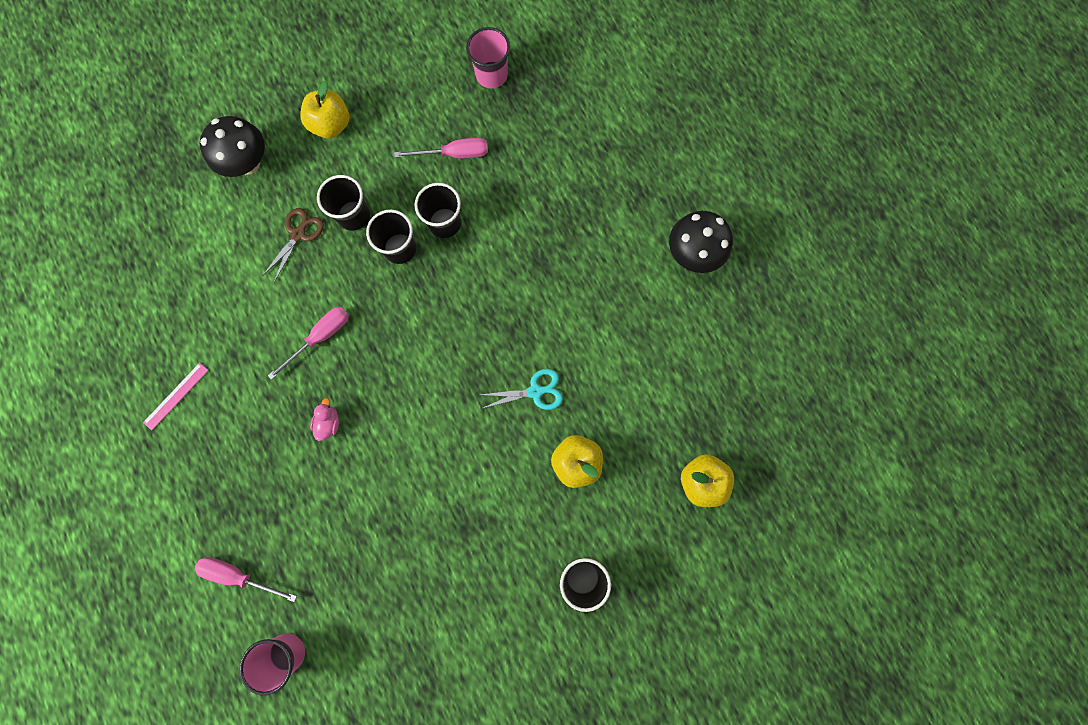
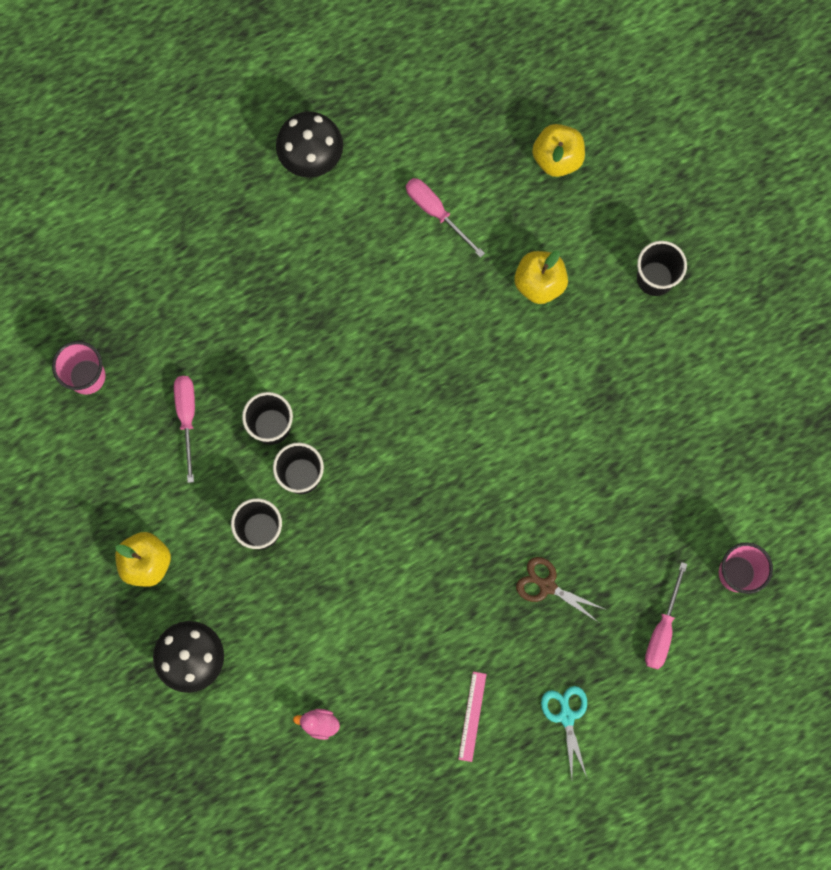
camera: 90 degrees left, 0 degrees up
(176, 396) = (472, 716): pink ruler -> pink ruler turned 60 degrees clockwise
(299, 234) = (282, 591): brown scissors -> brown scissors (546, 585)
(320, 337) = (405, 559): pink screwdriver -> pink screwdriver (436, 212)
(328, 423) = (500, 544): pink duck -> pink duck (319, 723)
(536, 391) = (465, 324): turquoise scissors -> turquoise scissors (566, 716)

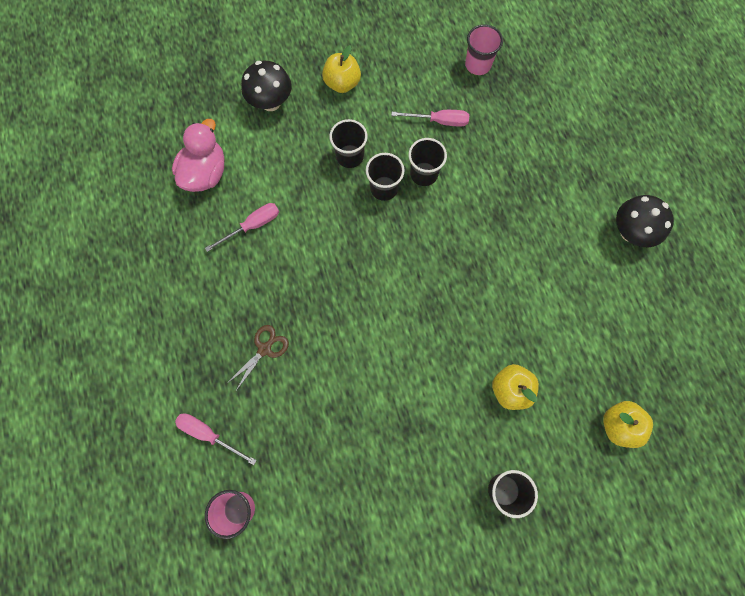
camera: 100 degrees right, 5 degrees down
(319, 723) = (205, 173): pink duck -> pink duck, size x2.20
(436, 212) = (578, 317): pink screwdriver -> pink screwdriver (252, 226)
(472, 716) = (182, 276): pink ruler -> none
(566, 716) = (163, 345): turquoise scissors -> none

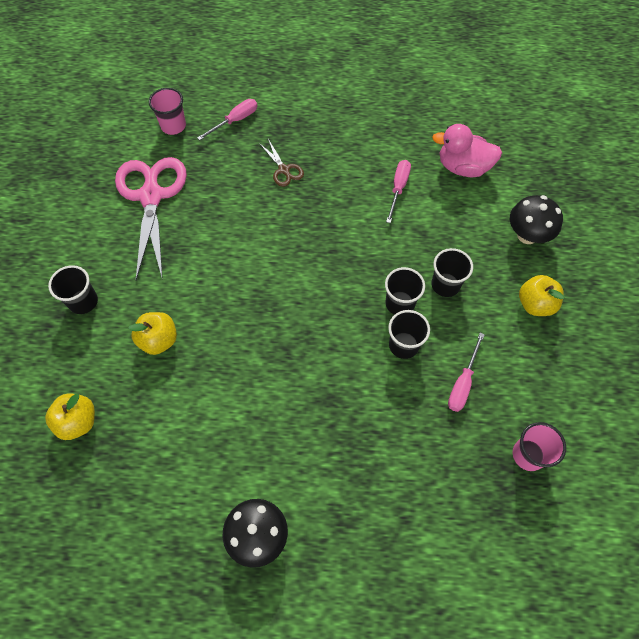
camera: 110 degrees right, 10 degrees down
(205, 173) = (463, 167): pink duck -> pink duck turned 150 degrees clockwise
(252, 226) = (398, 188): pink screwdriver -> pink screwdriver turned 150 degrees counterclockwise
(348, 484) = (151, 195): none -> pink scissors

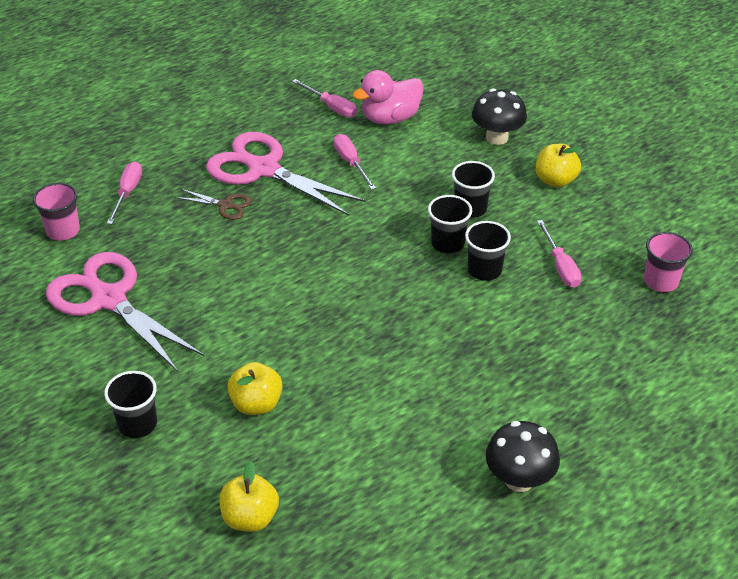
camera: 40 degrees left, 20 degrees down
(335, 155) = (262, 169): none -> pink scissors
(430, 131) = (331, 107): none -> pink screwdriver

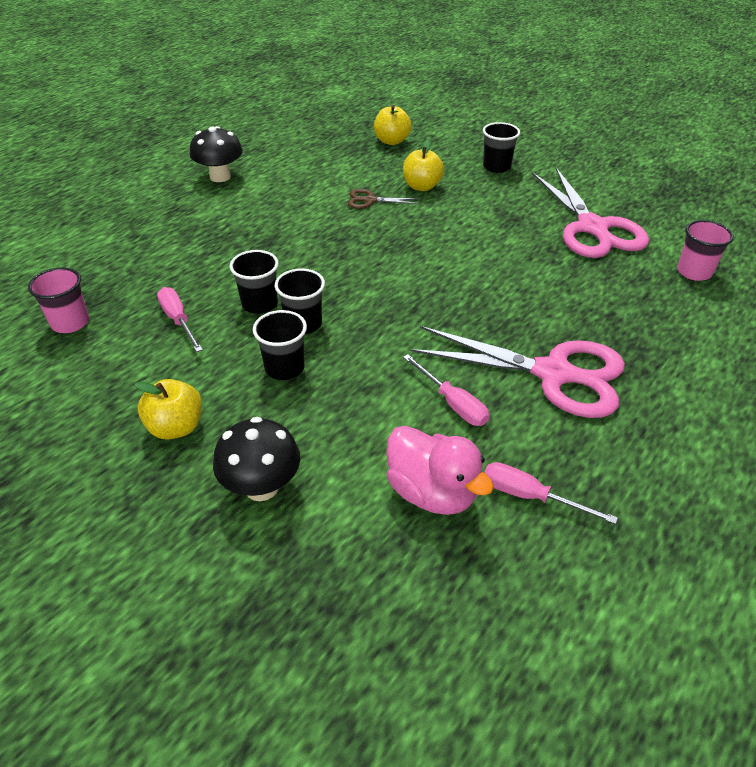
camera: 165 degrees right, 0 degrees up
(108, 298) = (593, 228): pink scissors -> pink scissors turned 45 degrees clockwise
(127, 193) = (675, 318): pink screwdriver -> none
(226, 205) = (561, 323): brown scissors -> brown scissors (369, 200)
(390, 118) = (432, 492): pink duck -> pink duck turned 90 degrees clockwise

